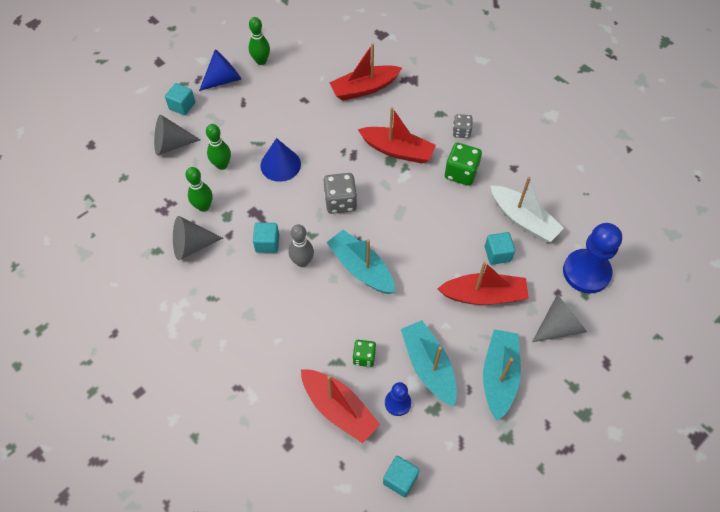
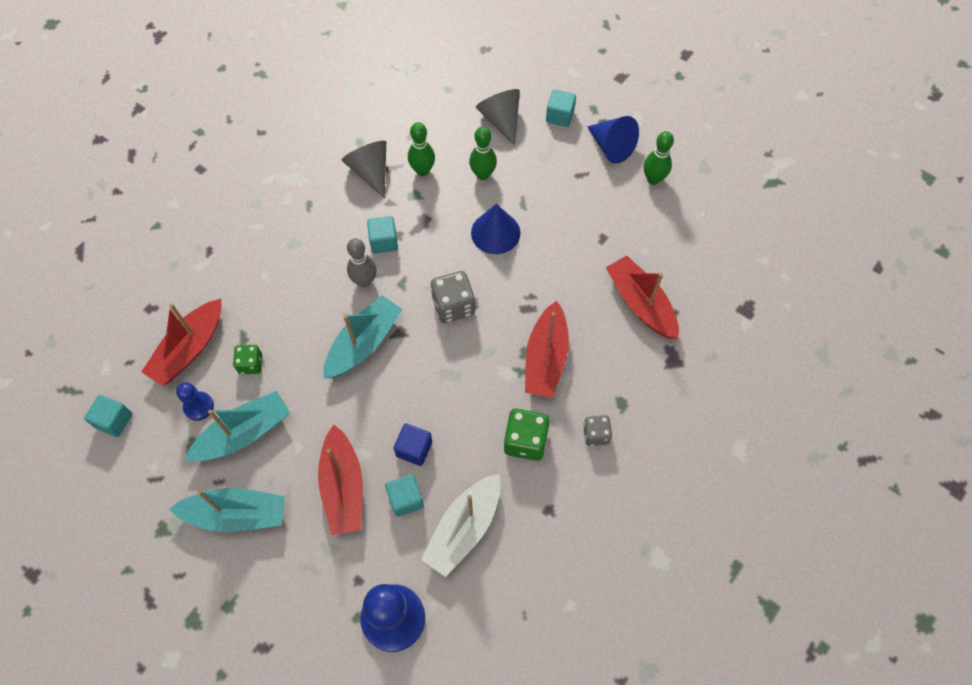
camera: 80 degrees right, 5 degrees up
(458, 243) = (414, 449): none -> blue cube
(558, 326) = (309, 584): grey cone -> none

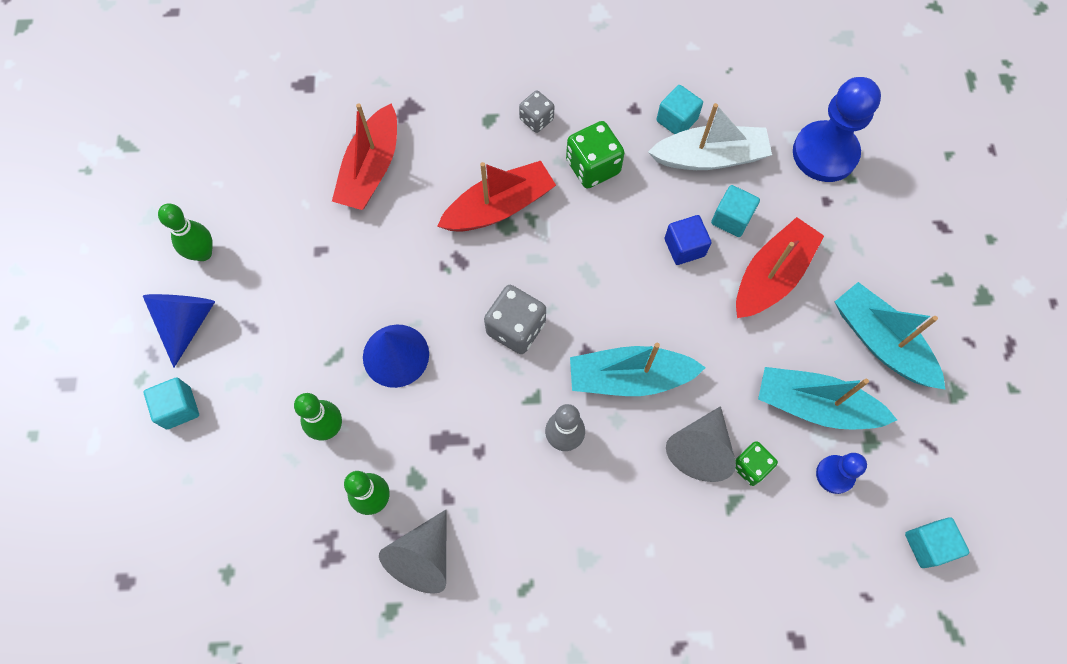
camera: 130 degrees left, 5 degrees up
(189, 349) = (795, 546): red boat -> none
(384, 241) = (501, 460): turquoise cube -> turquoise cube (676, 120)
(501, 120) = (232, 469): grey cone -> grey cone (700, 450)

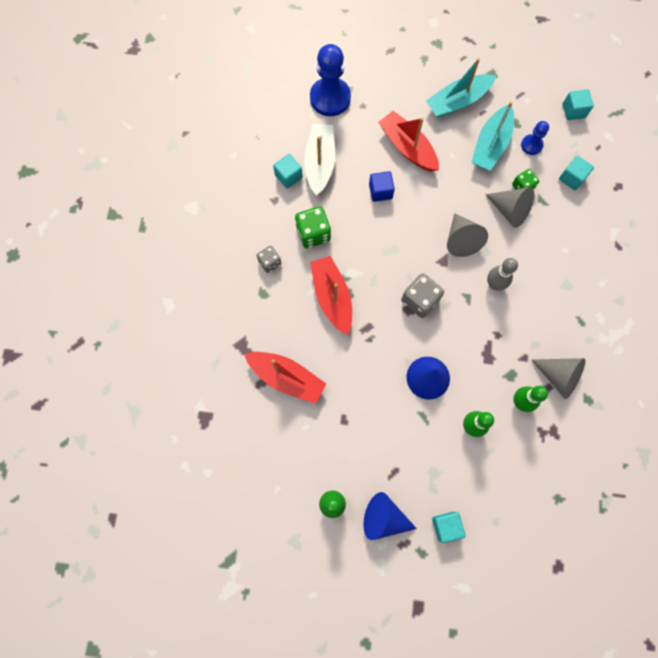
camera: 80 degrees left, 5 degrees up
(629, 377) = (461, 240): turquoise boat -> grey cone
(731, 219) = (365, 160): turquoise cube -> turquoise cube (572, 178)

